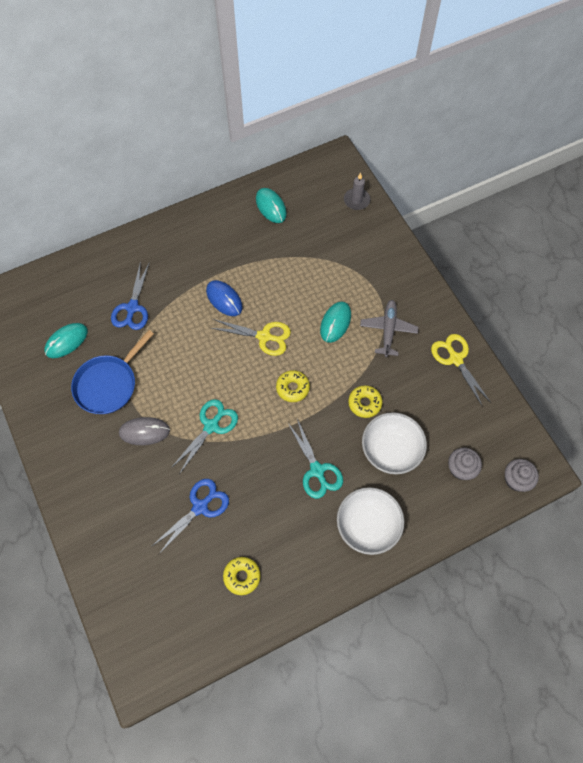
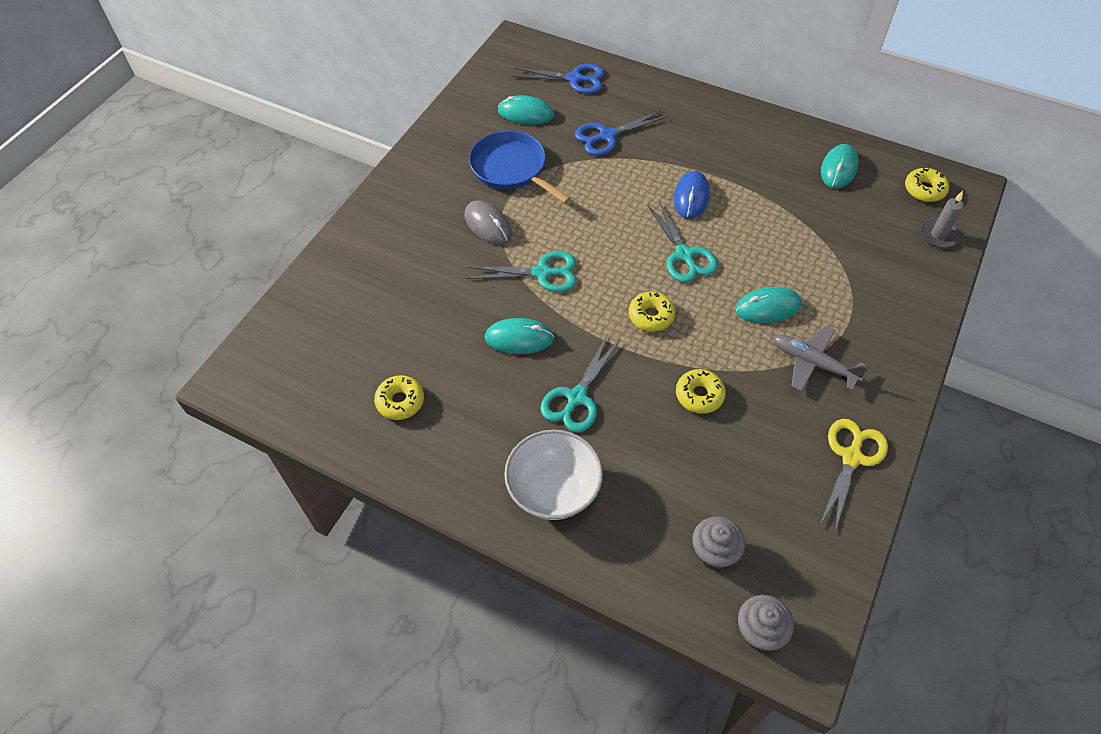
camera: 55 degrees right, 10 degrees down
(108, 384) = (511, 168): blue pan -> blue pan turned 45 degrees clockwise
(200, 506) = (448, 318): blue scissors -> blue scissors (575, 79)
(250, 474) = (519, 338): none -> turquoise mouse
(264, 336) = (684, 255): yellow scissors -> turquoise scissors
(322, 179) = (924, 190): none -> yellow donut
(388, 330) = (813, 363): grey plane -> grey plane turned 120 degrees counterclockwise
(391, 450) = (666, 458): white bowl -> none

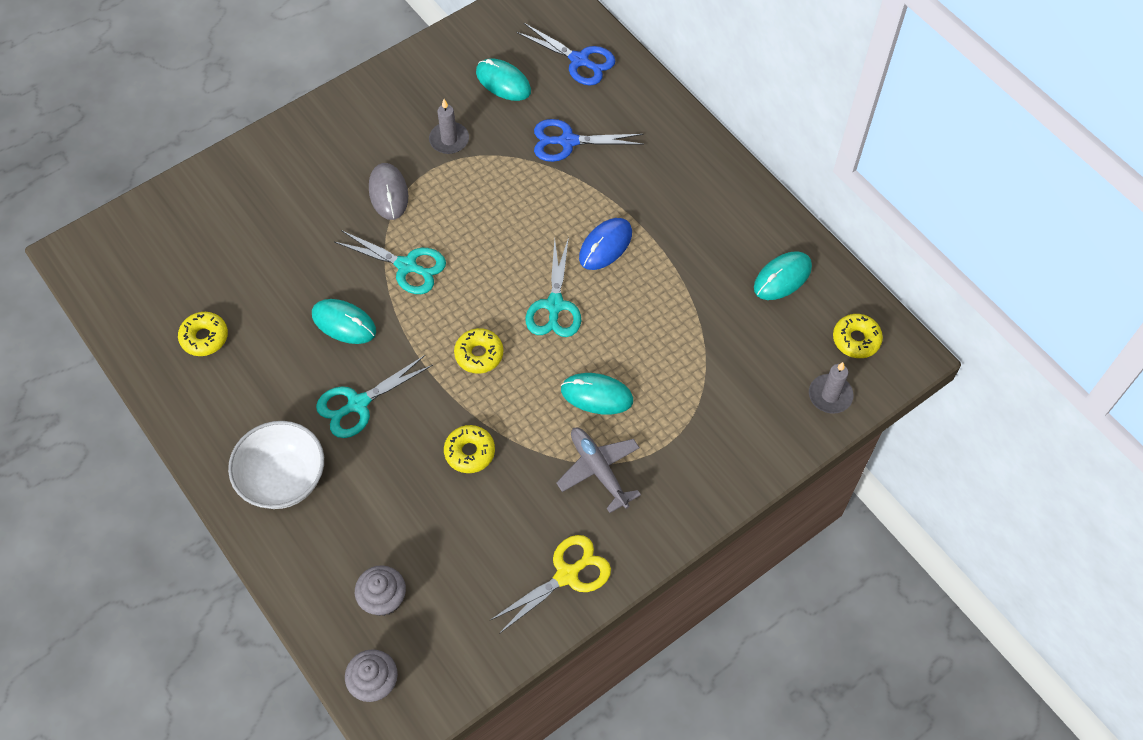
camera: 25 degrees right, 5 degrees up
(511, 168) = (449, 140): blue pan -> grey candle

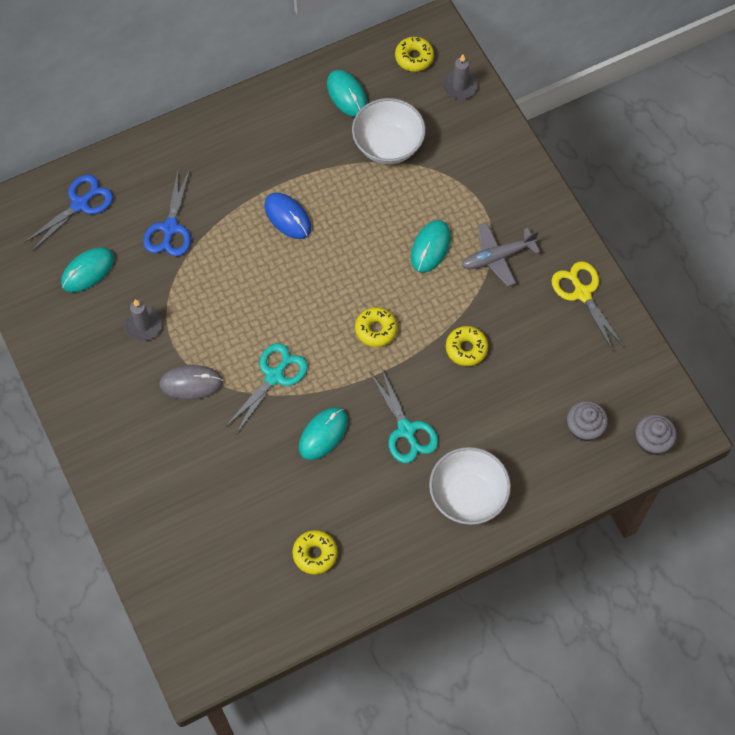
camera: 80 degrees left, 5 degrees up
(554, 306) = (340, 265): turquoise scissors -> none
(725, 330) = (388, 145): none -> white bowl

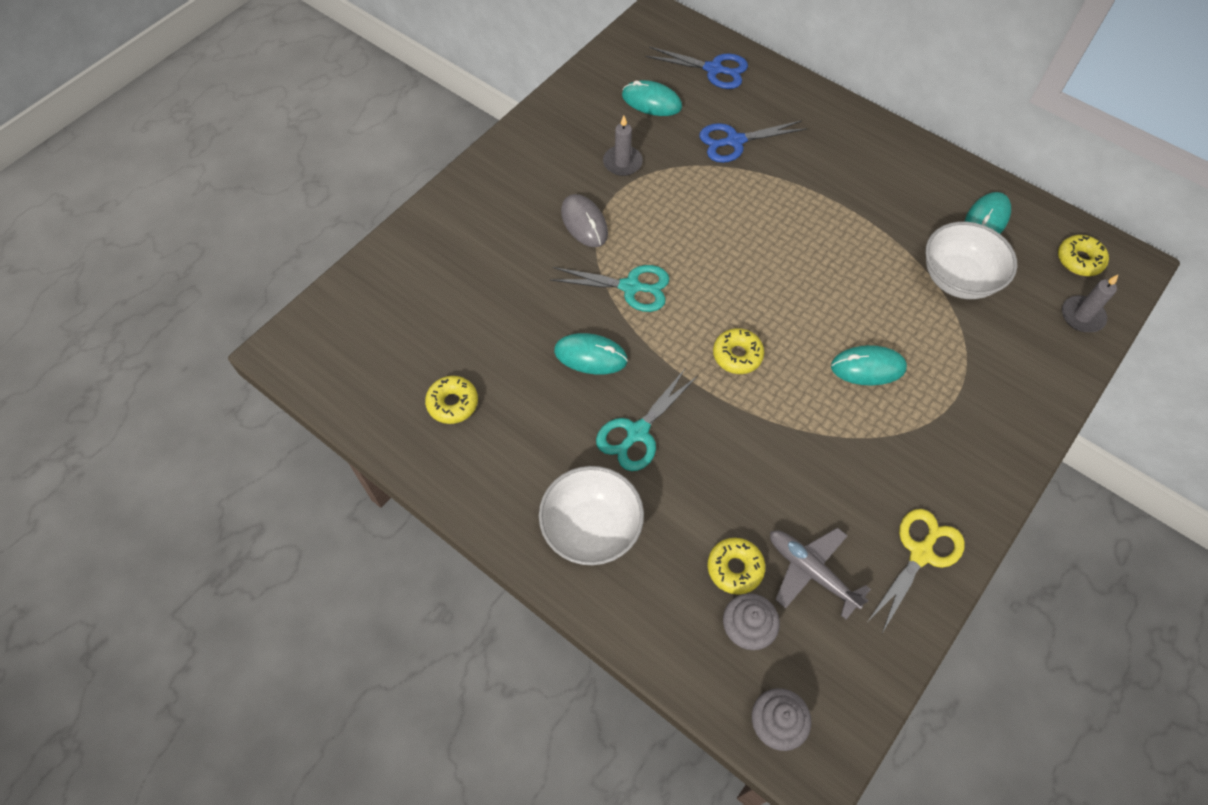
camera: 65 degrees right, 5 degrees down
(287, 217) = (812, 226): blue mouse -> none
(466, 348) = (770, 453): yellow donut -> yellow donut (735, 568)
(497, 257) = (903, 440): grey plane -> grey plane (811, 571)

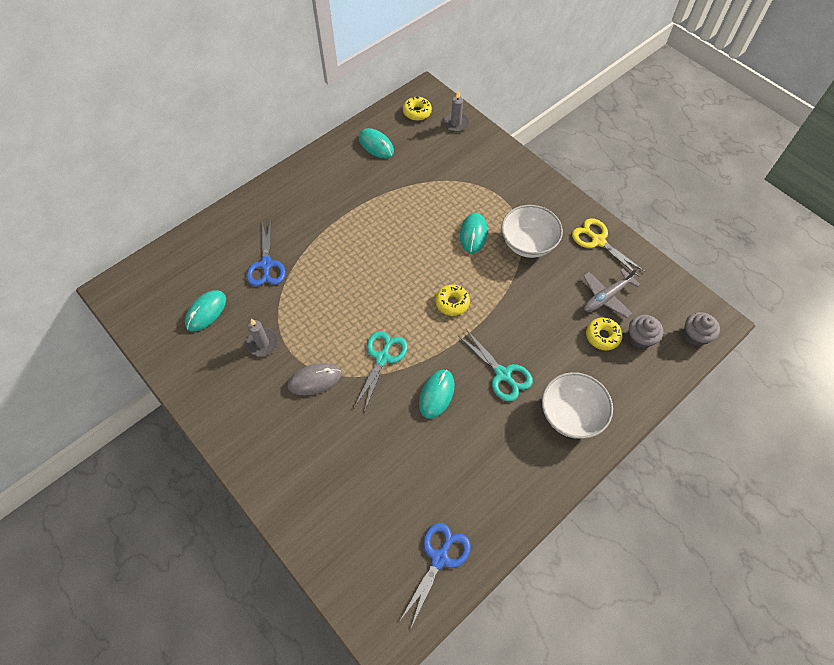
camera: 80 degrees left, 0 degrees up
(453, 403) = (462, 498): yellow donut -> none
(714, 69) = (189, 263): blue scissors -> blue scissors (440, 558)
(958, 279) = (417, 172): white bowl -> white bowl (528, 243)

